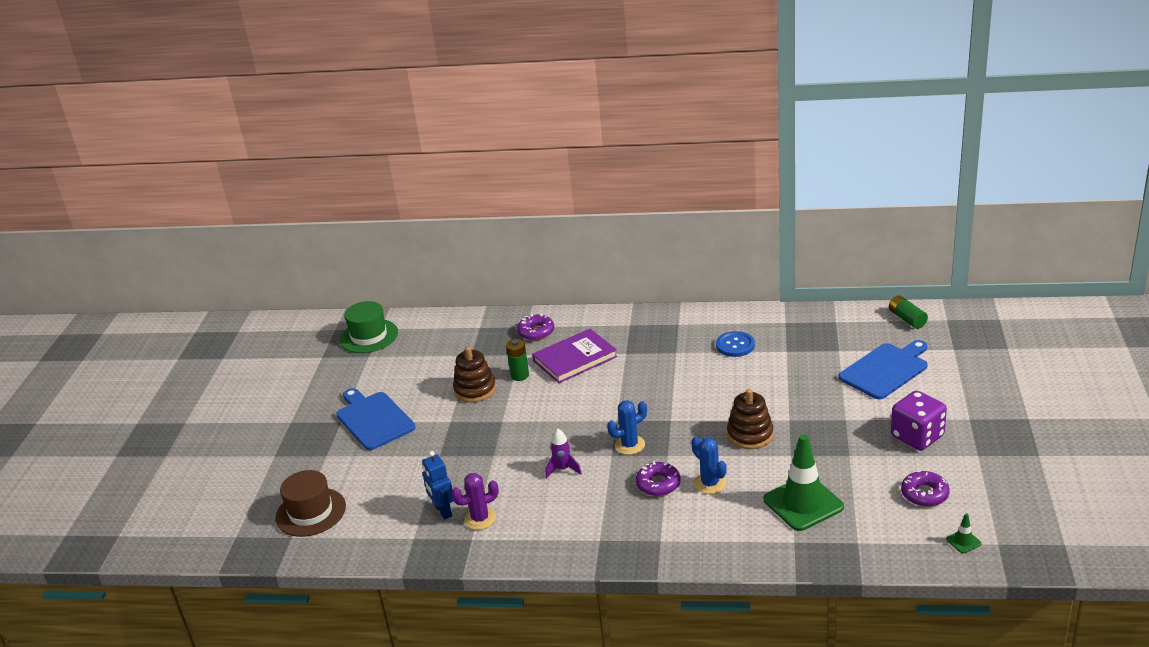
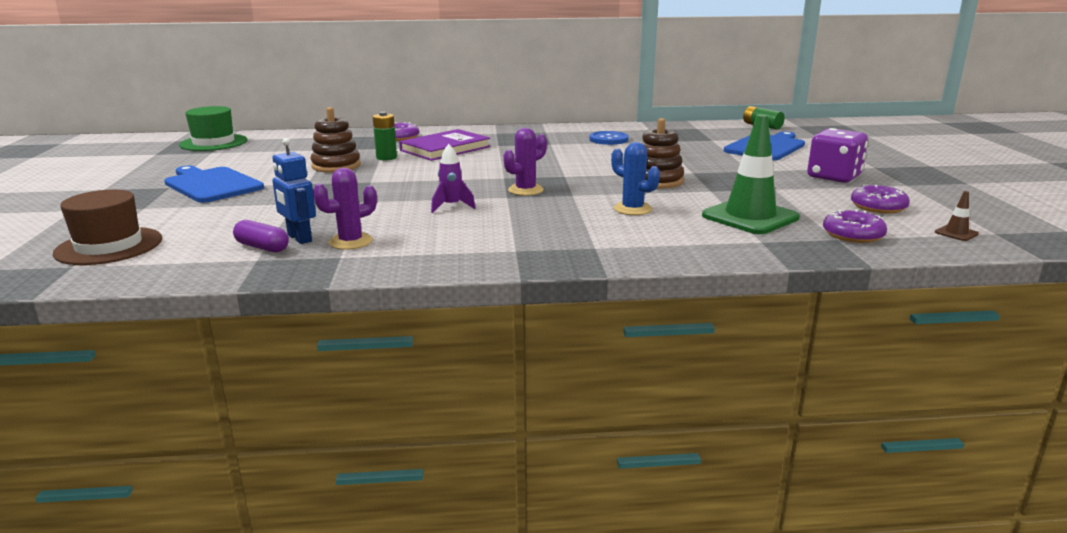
camera: 15 degrees left, 10 degrees down
(417, 522) = (262, 247): none -> purple capsule
(629, 445) = (525, 190): blue cactus -> purple cactus
(658, 484) = (571, 211): purple donut -> purple donut (853, 235)
(963, 541) = (956, 233): green traffic cone -> brown traffic cone

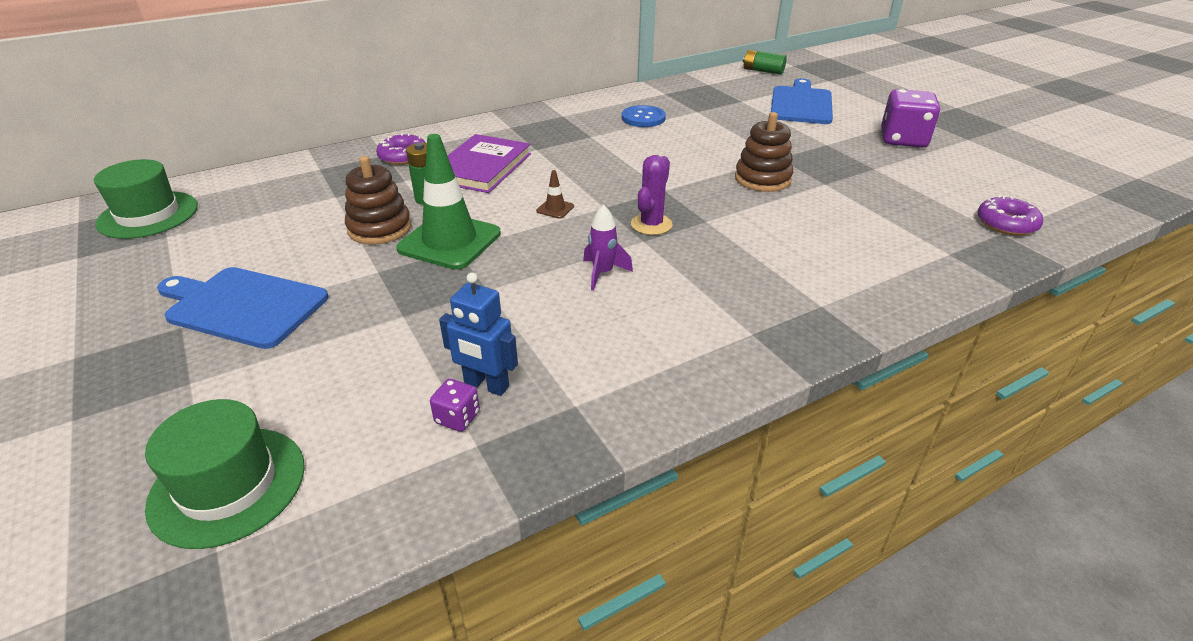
camera: 25 degrees left, 15 degrees up
(109, 246) = (228, 485): brown hat -> green hat
(262, 247) = (457, 418): purple capsule -> purple dice
(351, 242) = (557, 373): purple cactus -> none
(632, 209) = (789, 231): blue cactus -> none
(750, 217) = (901, 218): green traffic cone -> green traffic cone (449, 241)
(878, 207) = (982, 177): purple donut -> none
(956, 233) = (1073, 201): brown traffic cone -> brown traffic cone (555, 209)

